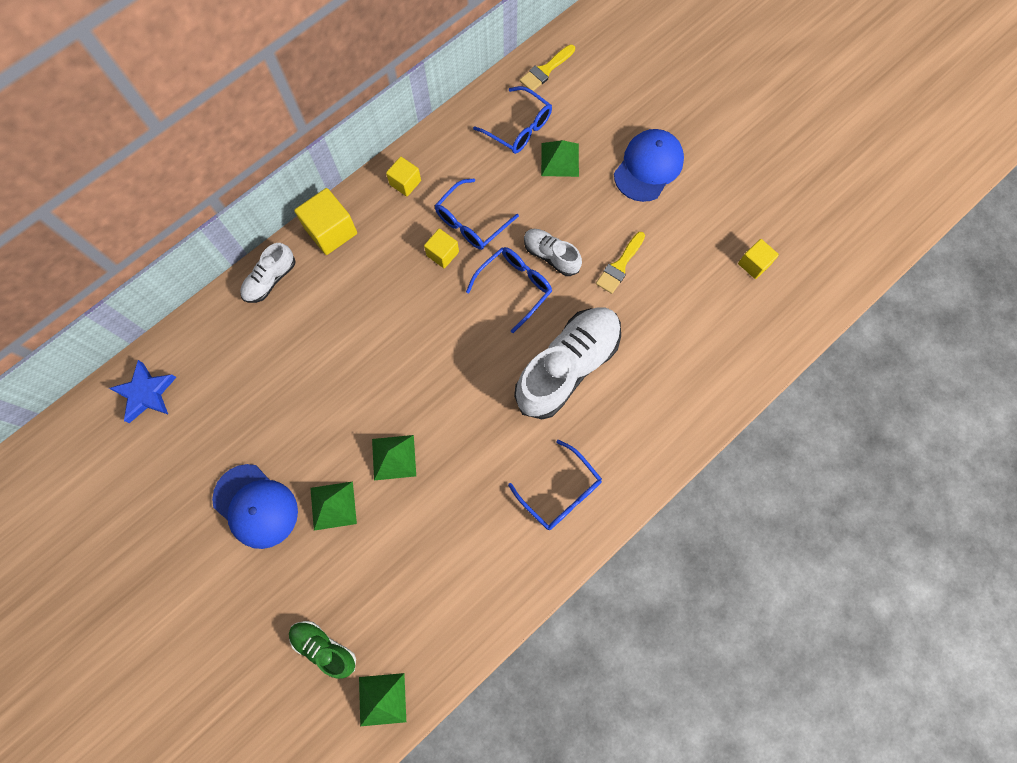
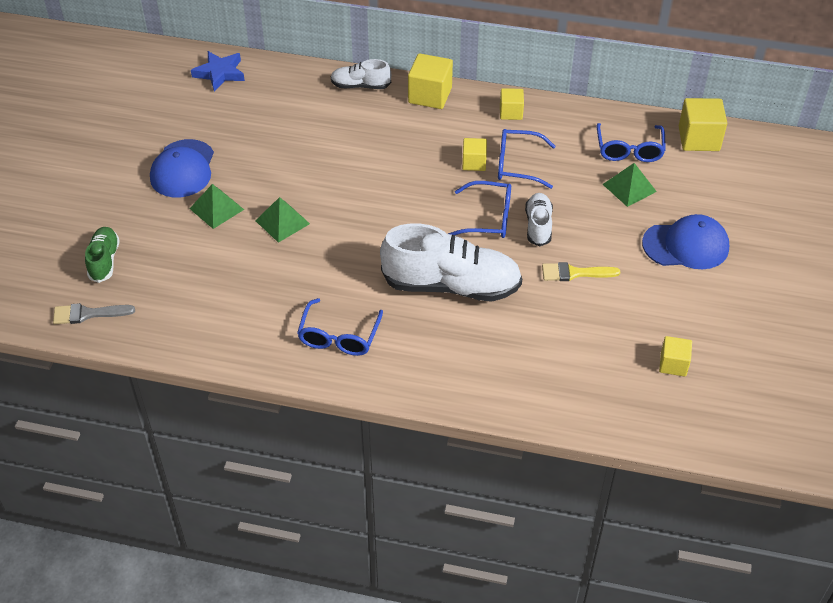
camera: 55 degrees right, 25 degrees down
(382, 699) = (88, 314): green pyramid -> grey brush
(545, 70) = (699, 139): yellow brush -> yellow cube

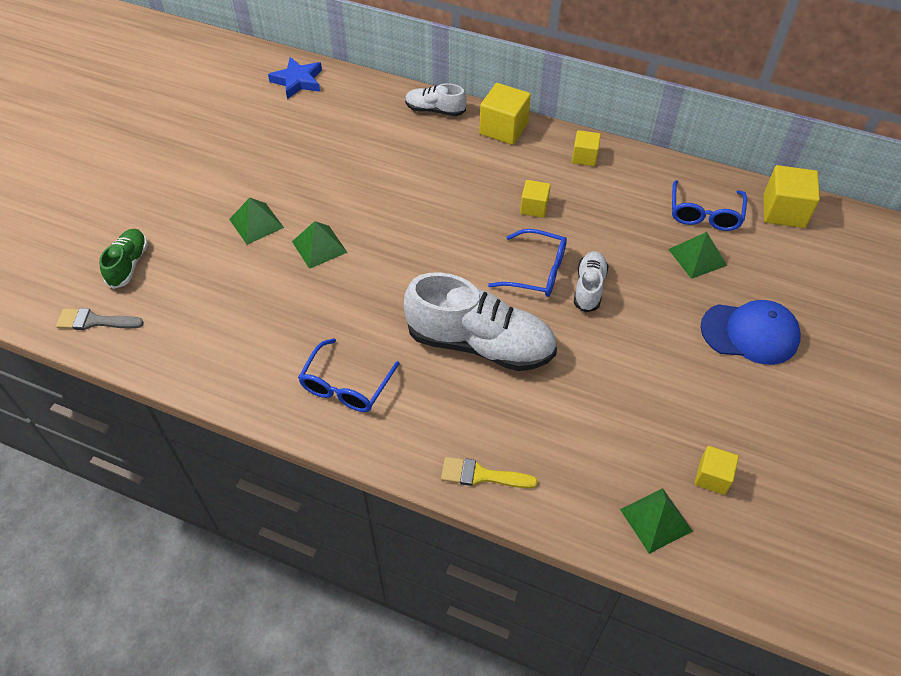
camera: 10 degrees right, 5 degrees up
(183, 169) = (234, 176): blue cap -> none
(517, 165) = (579, 215): blue glasses -> none
(574, 273) = (618, 348): yellow brush -> yellow brush (481, 475)
(632, 404) = (656, 520): none -> green pyramid

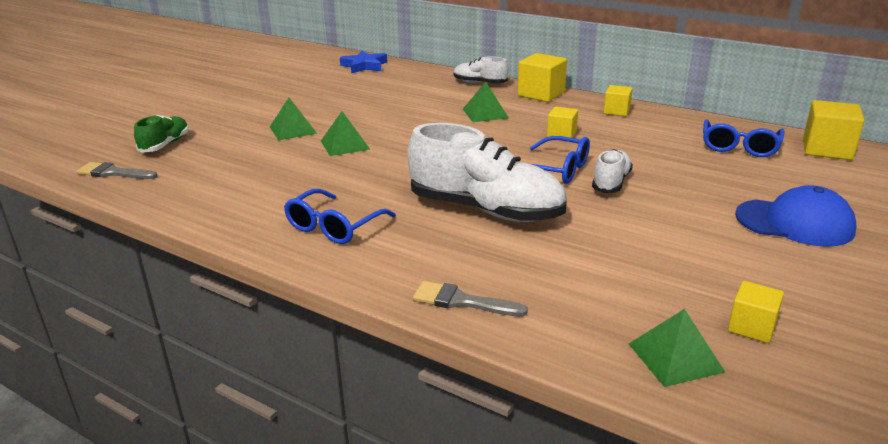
camera: 10 degrees right, 25 degrees down
(481, 475) = (462, 301): yellow brush -> grey brush
(697, 257) = (731, 171): green pyramid -> green pyramid (485, 113)

